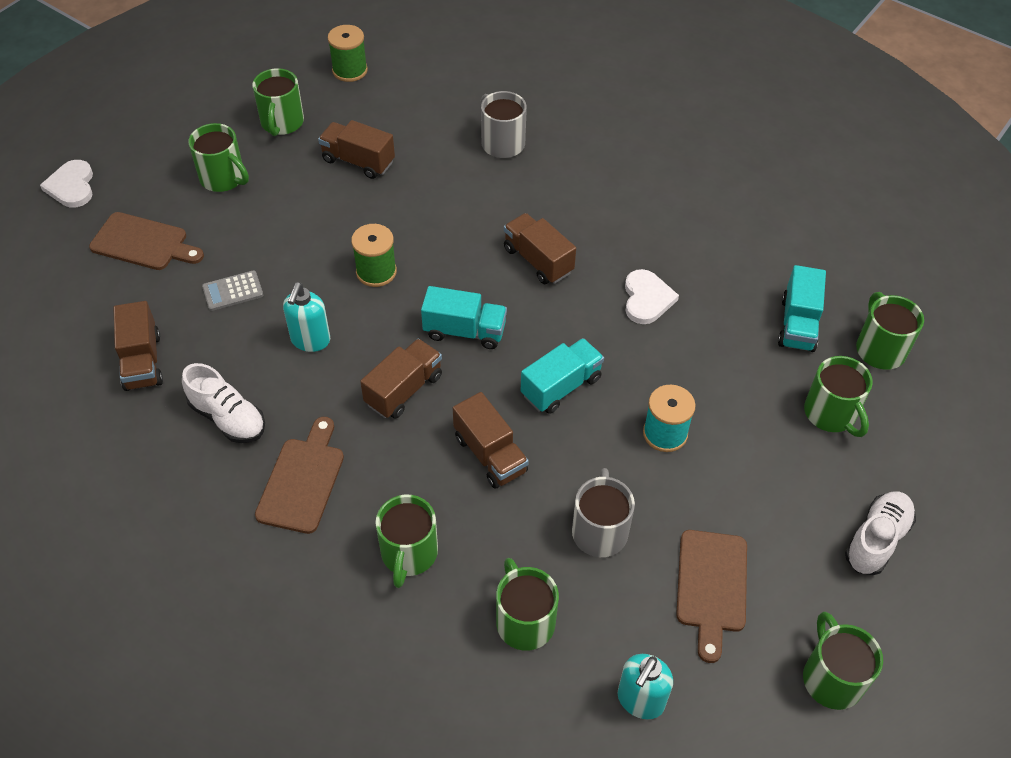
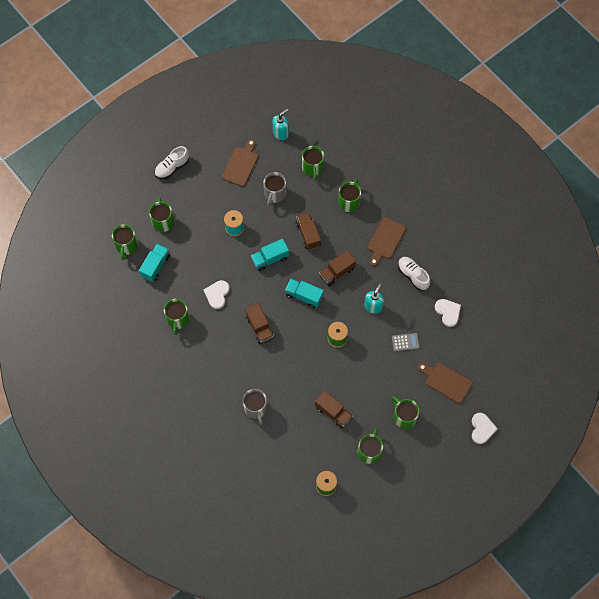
camera: 165 degrees left, 15 degrees up
(142, 361) = (448, 312): brown truck -> white heart
(831, 678) = (212, 126): green mug -> green mug (178, 319)

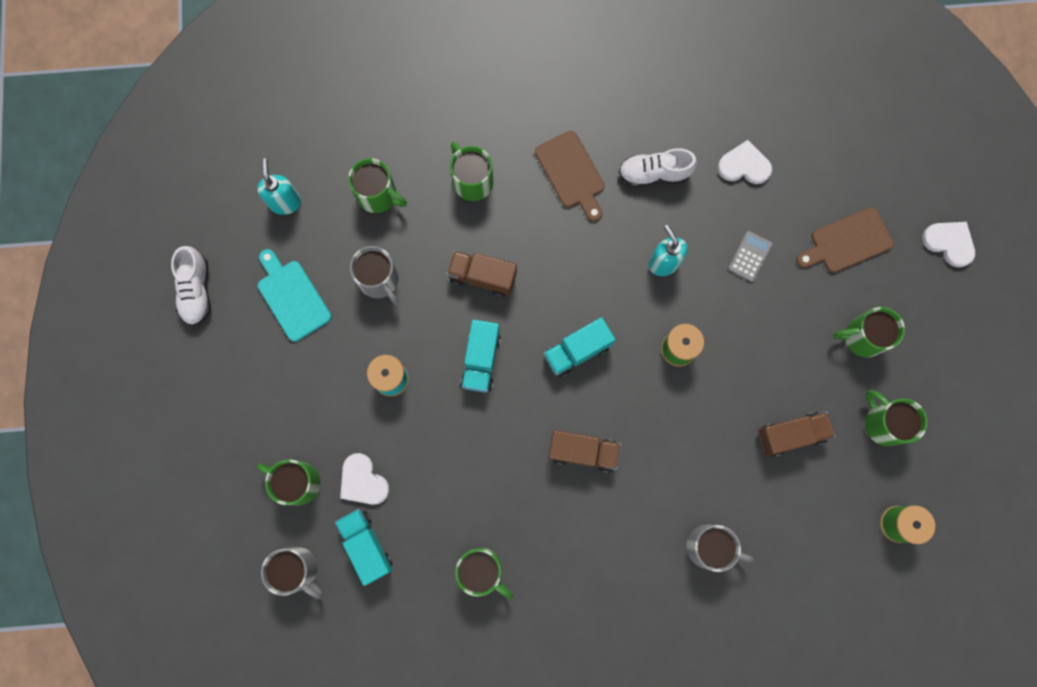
camera: 55 degrees left, 10 degrees up
(126, 246) = (298, 570): green mug -> grey mug
(172, 167) = (216, 406): white shoe -> white shoe (196, 291)
(217, 294) = (483, 480): white heart -> white heart (363, 481)
(241, 164) = (292, 297): brown cutting board -> turquoise cutting board
(337, 272) = (573, 277): brown truck -> none

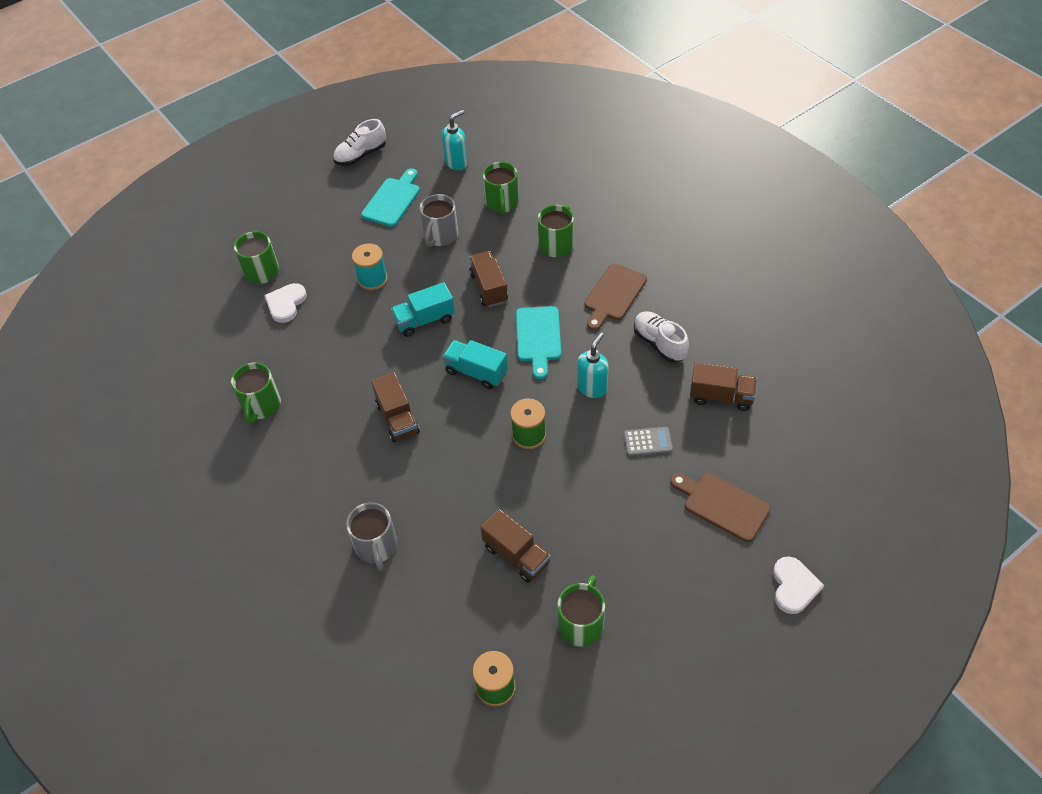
camera: 60 degrees right, 25 degrees down
(298, 570) = (198, 303): grey mug -> none
(366, 545) = (239, 330): turquoise truck -> none
(575, 271) = (538, 337): none -> turquoise cutting board
(744, 165) = (721, 397): white heart -> brown truck
(862, 337) = (646, 563): green mug -> none

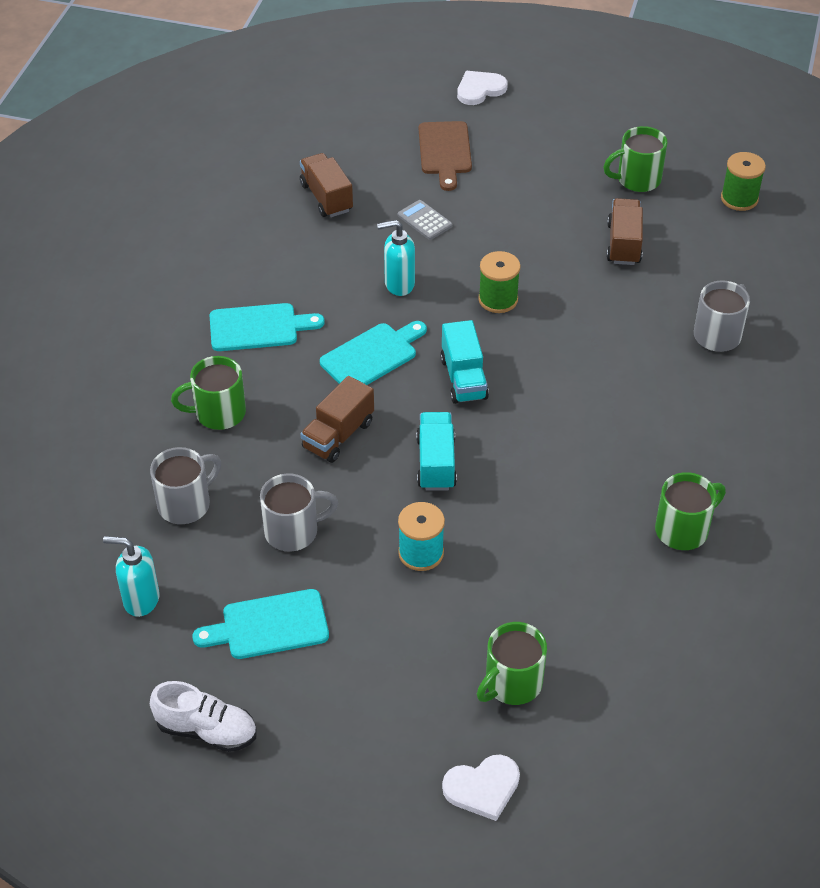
camera: 130 degrees left, 5 degrees down
(286, 304) = (536, 615): white heart -> white heart (482, 788)
(397, 418) = (579, 405): brown truck -> none
(425, 320) = (436, 463): turquoise truck -> turquoise truck turned 120 degrees counterclockwise
(502, 203) = (186, 504): green mug -> grey mug
(613, 295) = (259, 327): brown cutting board -> turquoise cutting board
(659, 343) = (297, 264): white shoe -> none

